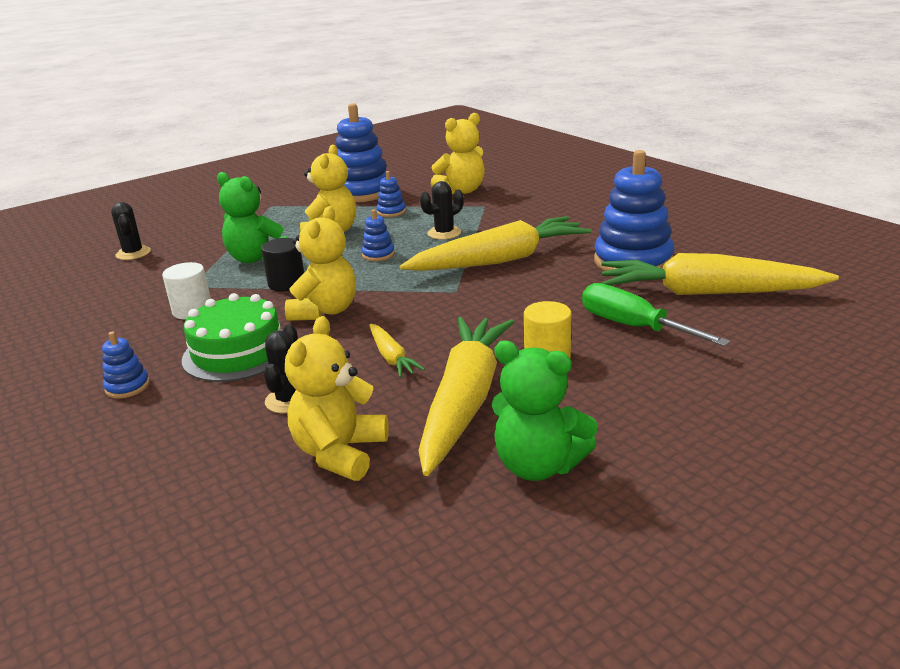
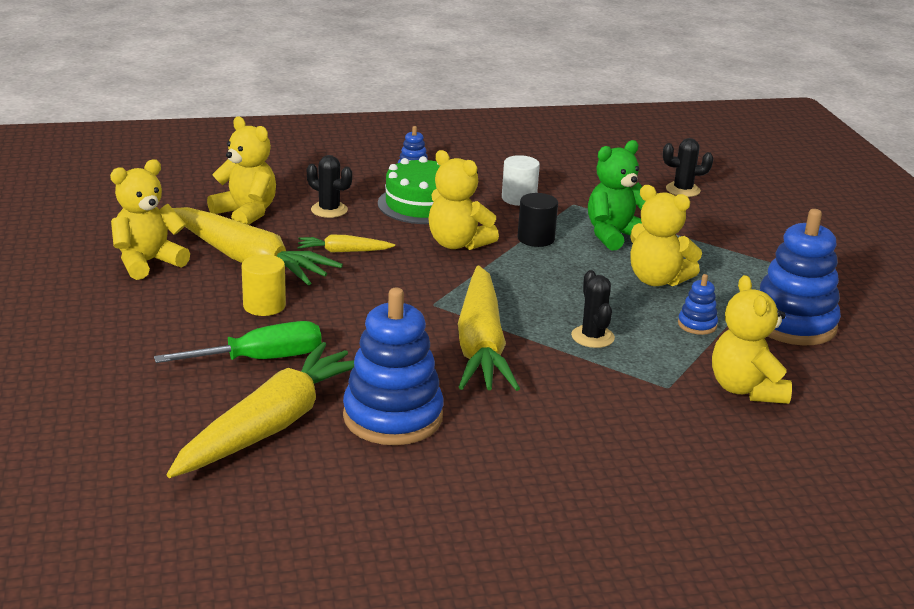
camera: 110 degrees right, 0 degrees up
(378, 254) = (564, 290): blue stacking toy -> none
(538, 465) = (147, 262): green teddy bear -> yellow teddy bear

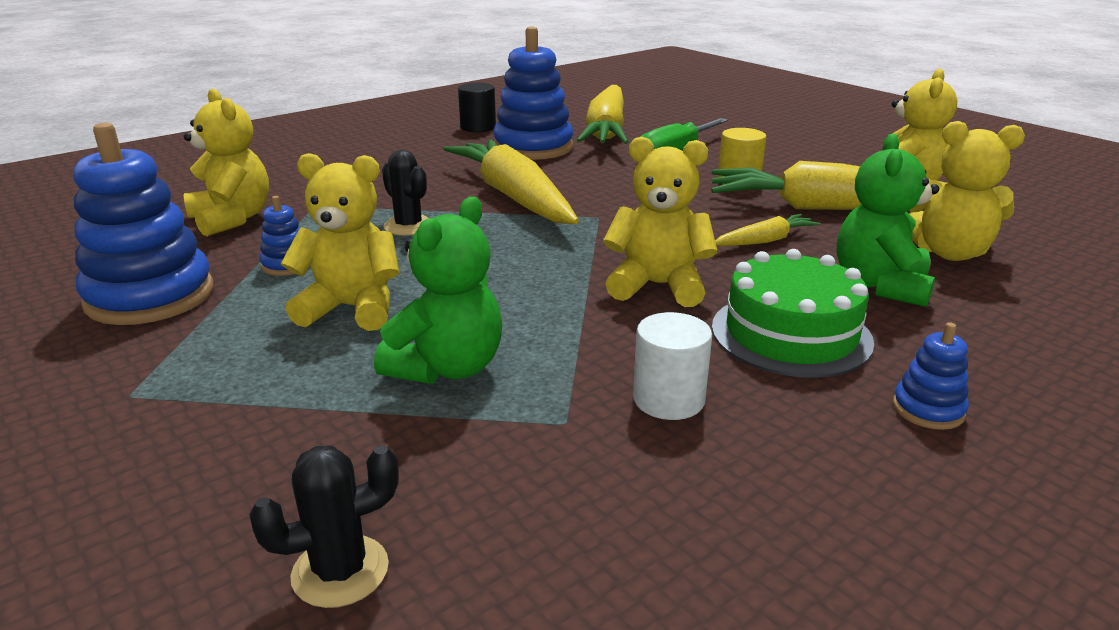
camera: 155 degrees right, 0 degrees up
(329, 210) = (880, 285): black cactus -> green teddy bear
(536, 239) = (565, 324): black cylinder -> black cylinder (478, 127)

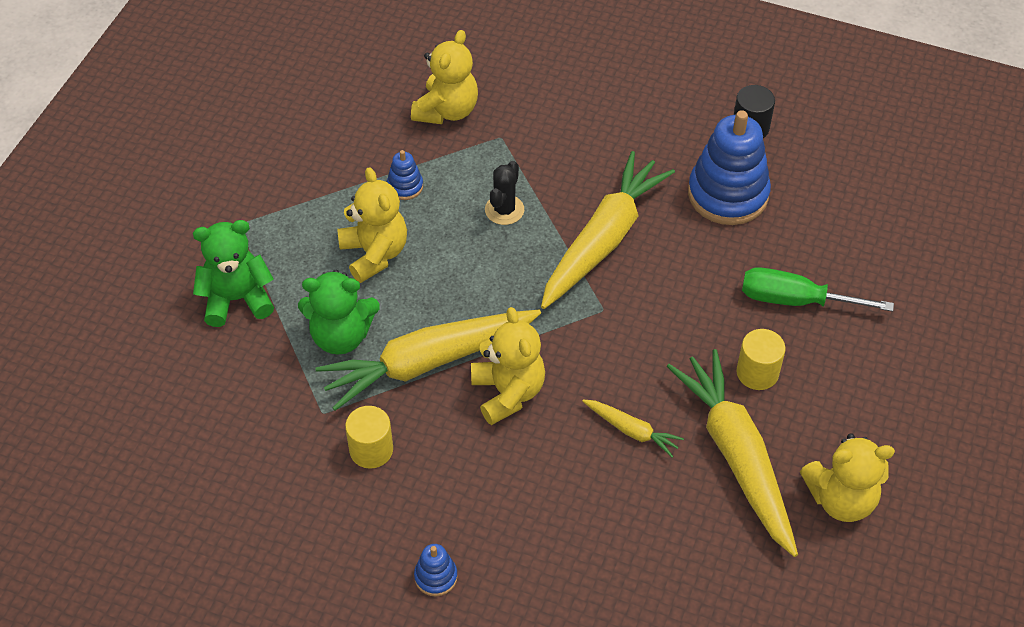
camera: 60 degrees right, 25 degrees up
(150, 296) = (327, 154): blue stacking toy -> none
(340, 571) = (177, 385): black cactus -> none
(606, 130) = (822, 223): yellow carrot -> yellow carrot (428, 363)
(668, 399) = (371, 450): white cylinder -> yellow cylinder
(791, 334) = (486, 487): green cake -> none
(880, 285) = (597, 522): green teddy bear -> green teddy bear (237, 299)
(949, 253) = (694, 558): yellow teddy bear -> none

